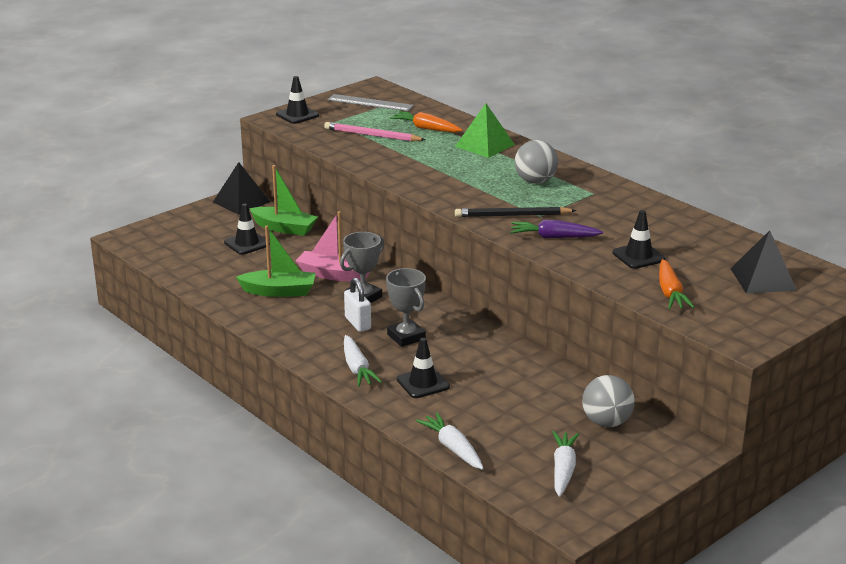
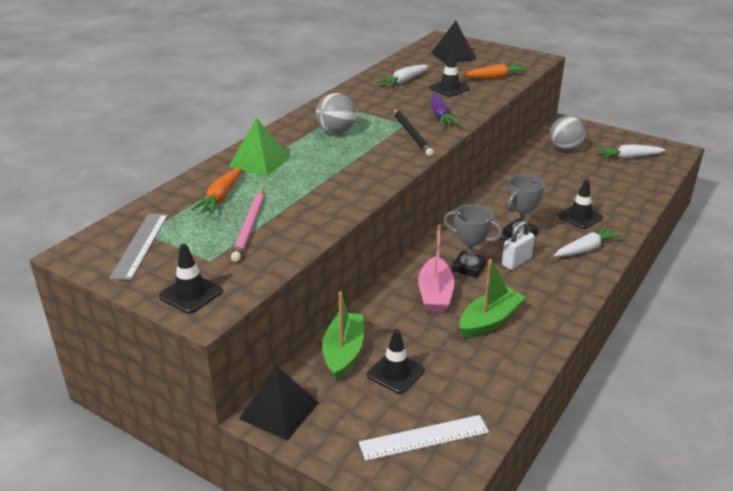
camera: 105 degrees left, 5 degrees up
(176, 244) = (424, 437): none -> white ruler
(279, 291) = (490, 321): green boat -> green boat turned 60 degrees clockwise
(453, 448) = (646, 194): white carrot -> white carrot (404, 81)

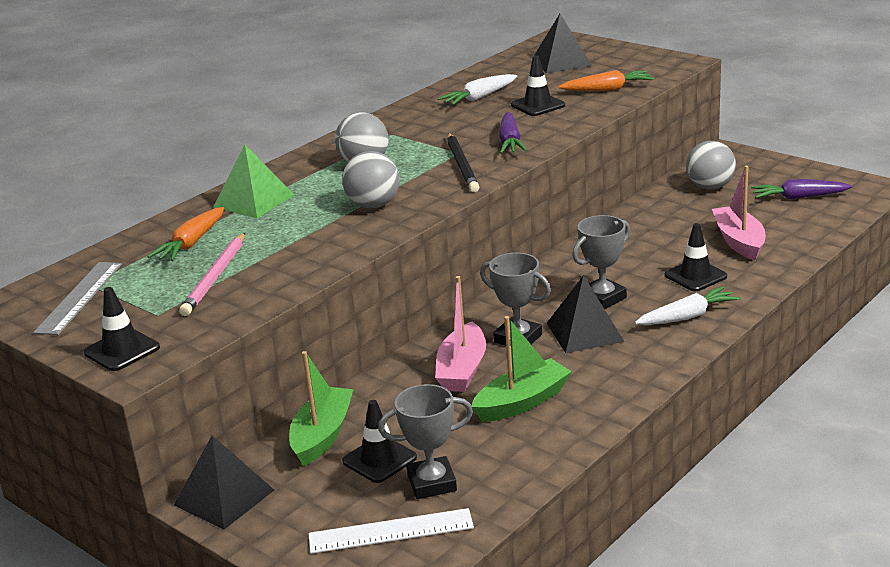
camera: 10 degrees right, 5 degrees down
(356, 166) = (373, 205): none -> grey ball
(443, 393) = (432, 483): none -> grey trophy
(516, 262) = (584, 332): white padlock -> black pyramid
(600, 190) = (739, 241): none -> pink boat
(629, 157) = (799, 197): white carrot -> purple carrot

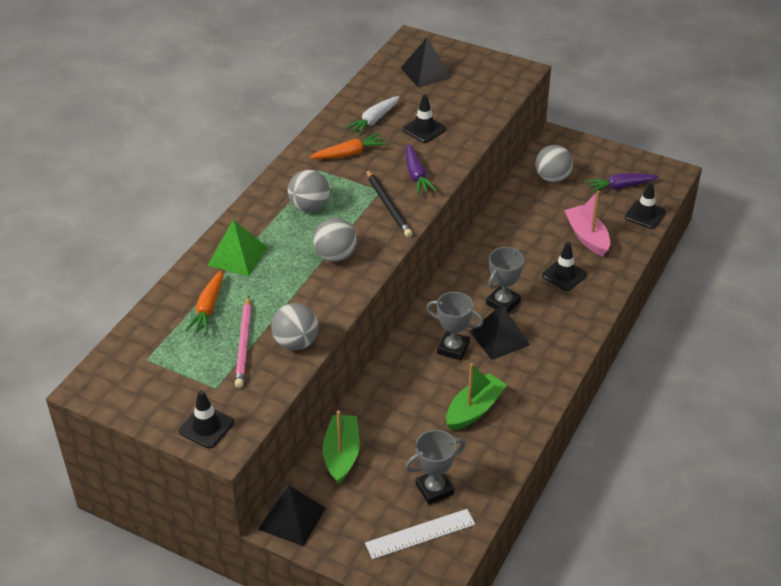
camera: 15 degrees left, 15 degrees up
(79, 297) = (146, 374): grey ruler -> none
(281, 279) = (296, 343): none -> grey ball
(379, 459) = (391, 472): black traffic cone -> black traffic cone (645, 215)
(462, 370) = (422, 383): pink boat -> none
(607, 89) = (473, 107): orange carrot -> orange carrot (349, 154)
(687, 316) = (568, 317): white carrot -> none

